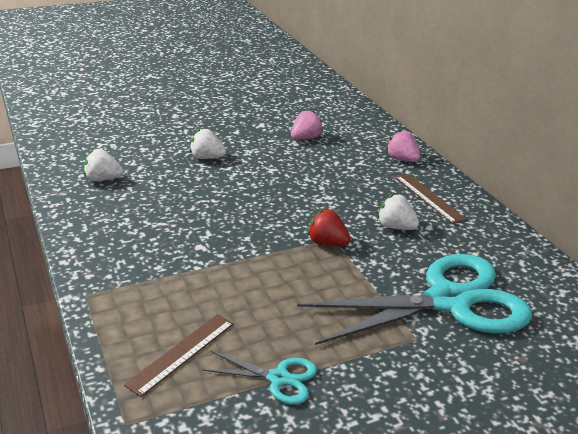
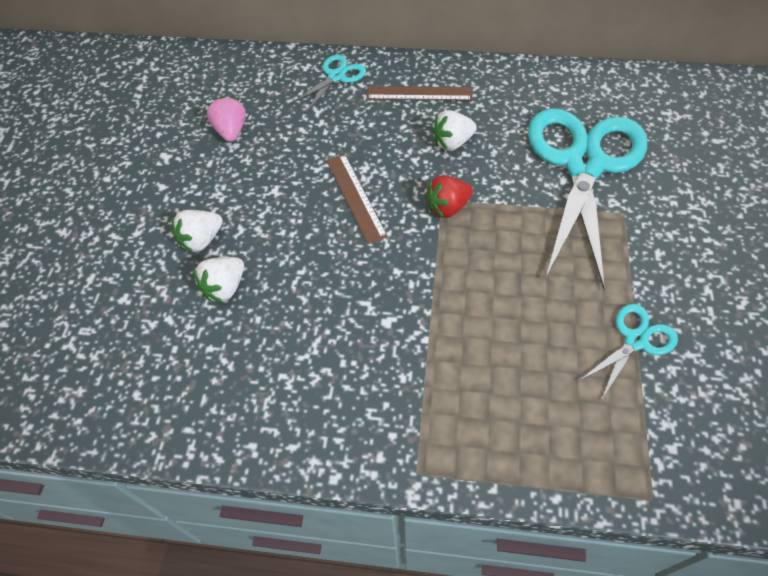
camera: 55 degrees left, 25 degrees up
(103, 179) = (168, 372): white strawberry -> white strawberry (225, 288)
(181, 353) = (565, 409): brown ruler -> brown ruler (355, 197)
(402, 159) = (336, 76): pink strawberry -> turquoise scissors

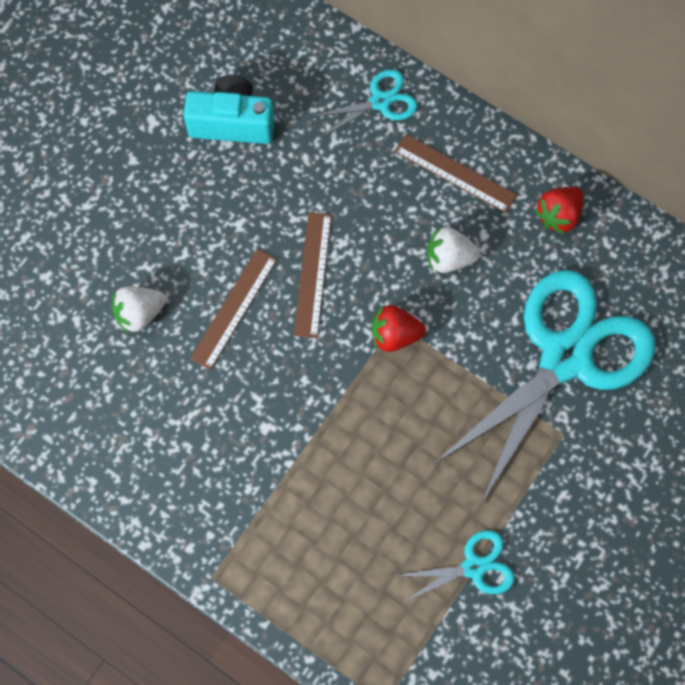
camera: 25 degrees right, 15 degrees up
(201, 240) = (142, 247): white strawberry -> none
(231, 131) = (232, 122): pink strawberry -> turquoise camera
(305, 248) = (234, 308): none -> brown ruler
(509, 87) = (558, 215): none -> red strawberry

